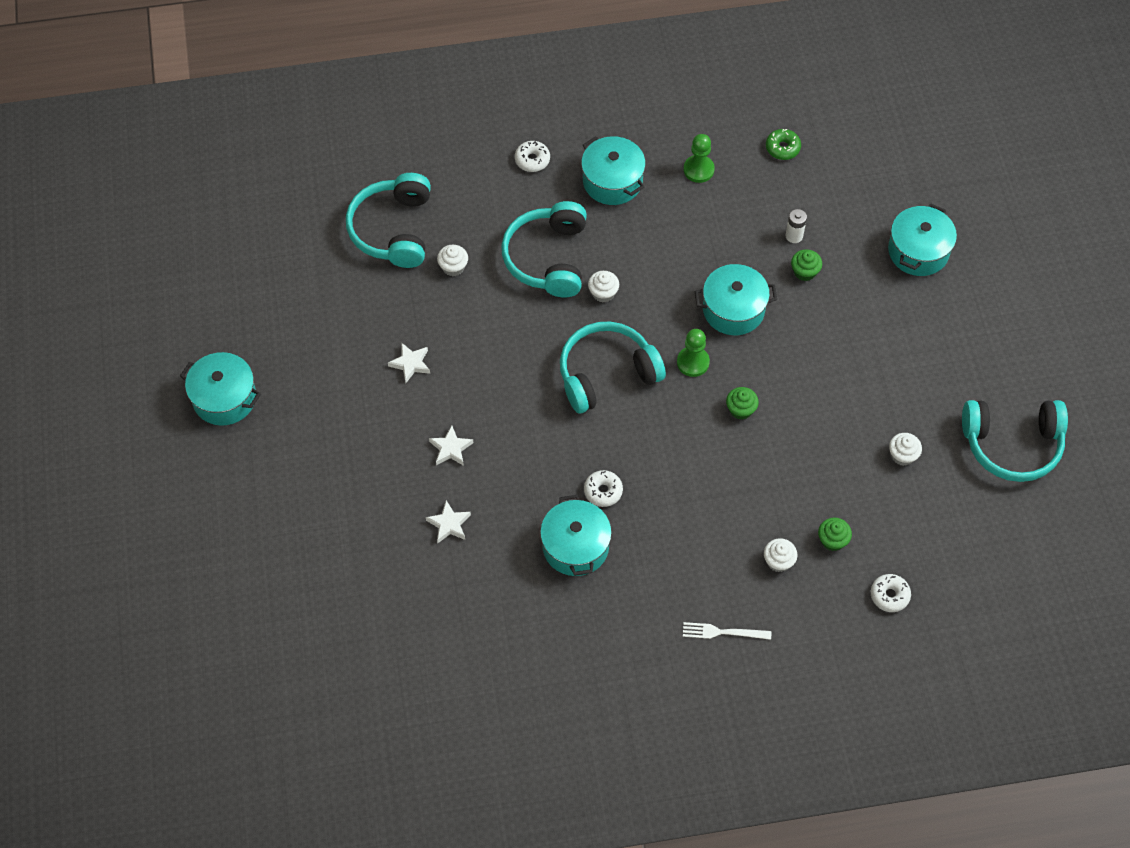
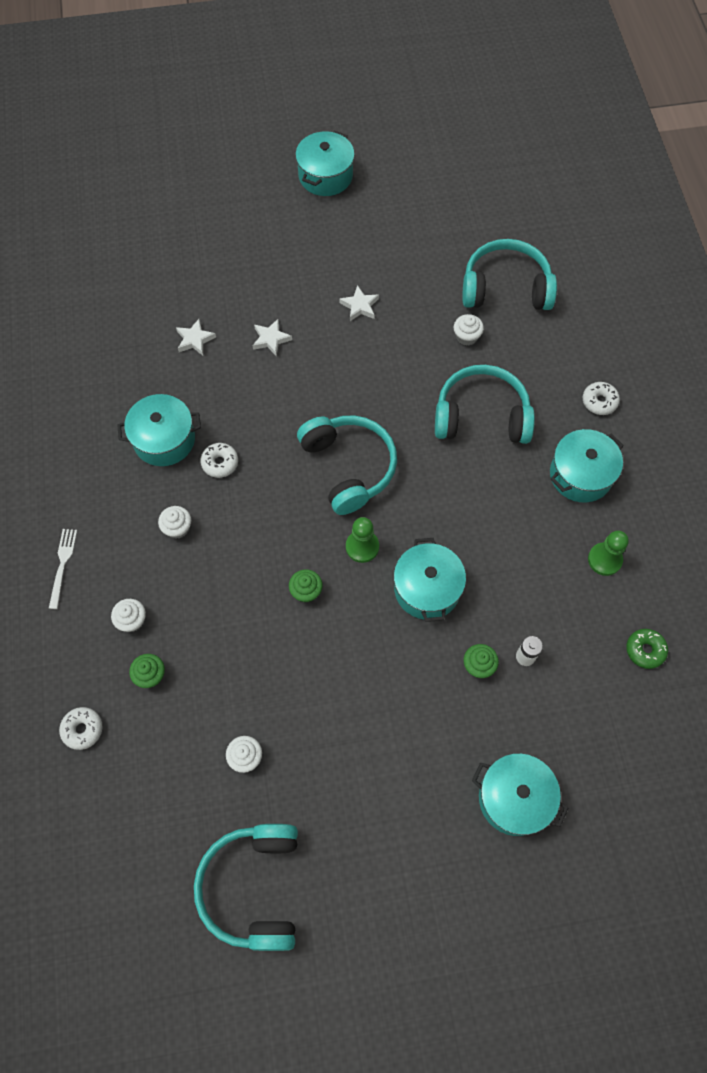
camera: 90 degrees right, 5 degrees up
(603, 293) = (442, 465): white cupcake -> white cupcake (177, 528)

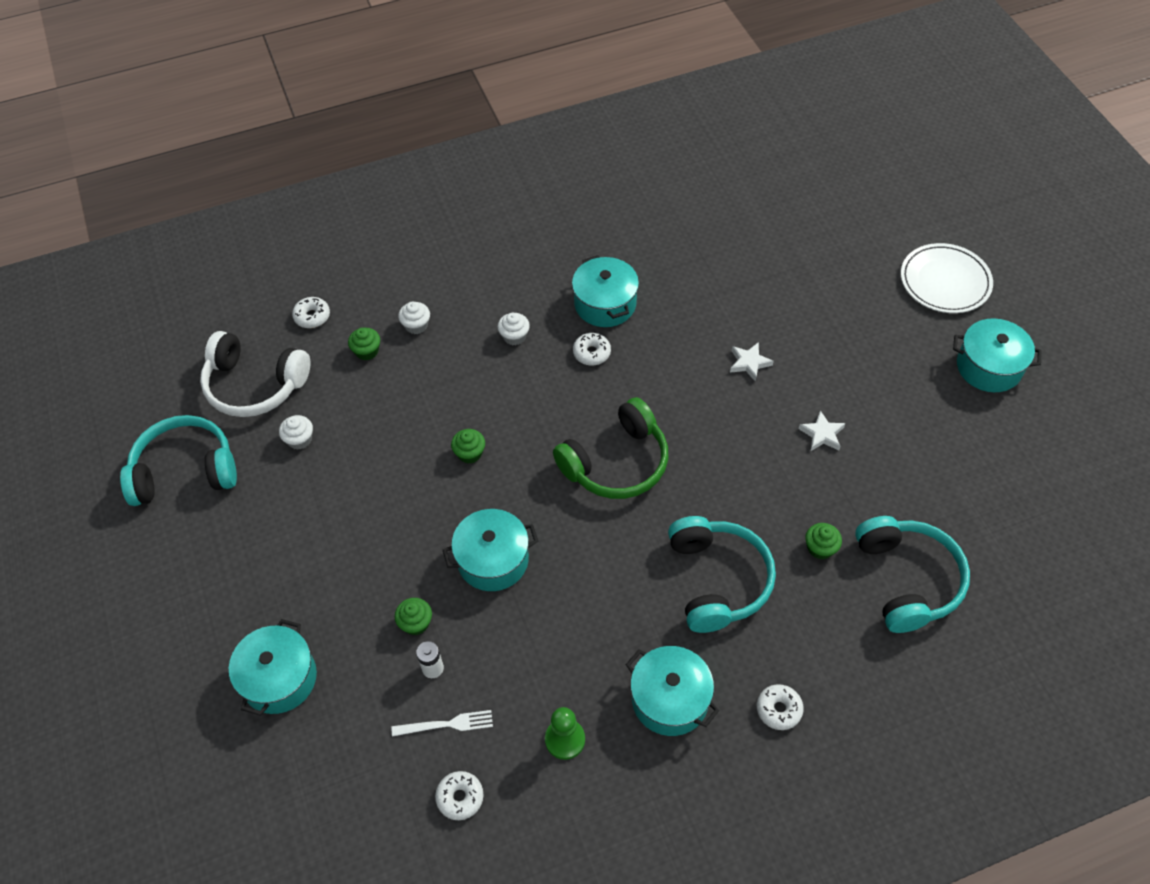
camera: 80 degrees right, 10 degrees down
(62, 565) = (460, 263): white fork -> white fork (446, 724)
(159, 801) = (255, 385): none -> white headphones
(195, 339) = (726, 301): white star -> none
(229, 176) = (945, 281): none -> white plate
(349, 467) = (616, 463): turquoise headphones -> green headphones
(362, 547) = (528, 492): green pawn -> none
(466, 336) = (820, 548): white cupcake -> green cupcake
(645, 650) = (460, 797): green donut -> white donut

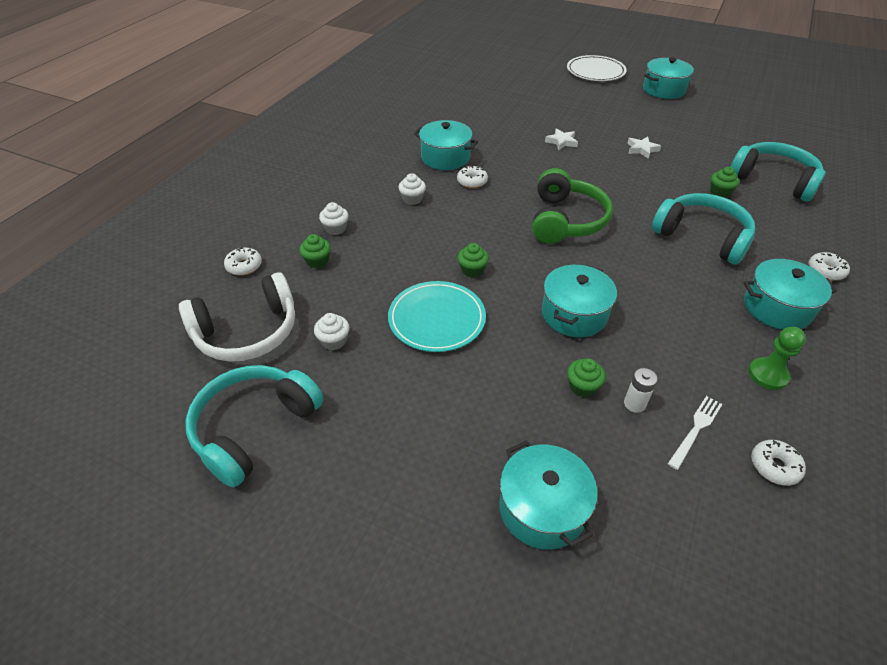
camera: 45 degrees left, 10 degrees down
(388, 478) = (436, 319): none -> turquoise plate

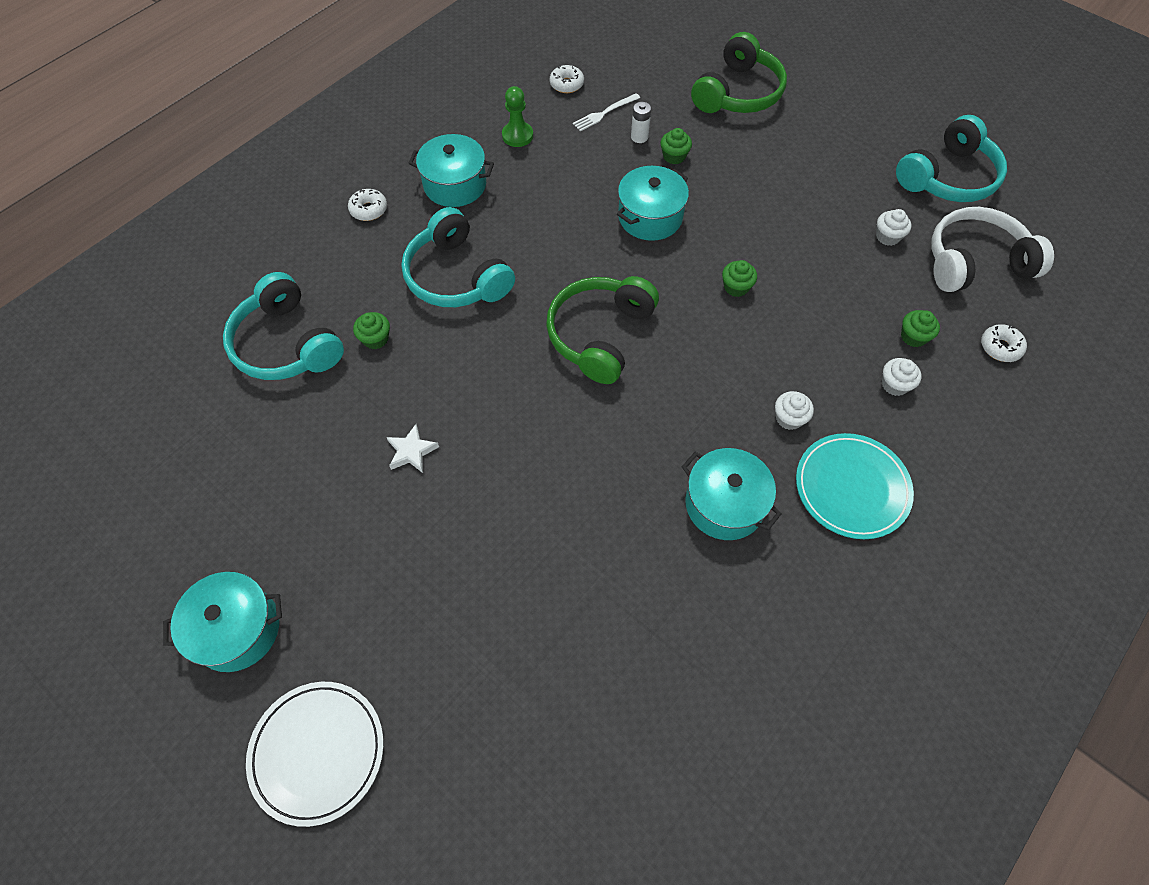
camera: 165 degrees left, 15 degrees up
(436, 319) = (786, 238): turquoise plate -> turquoise plate (851, 488)
(472, 181) = (697, 436): white donut -> none
(542, 508) = (738, 93): turquoise pot -> green headphones
(561, 142) = (524, 502): white star -> none

